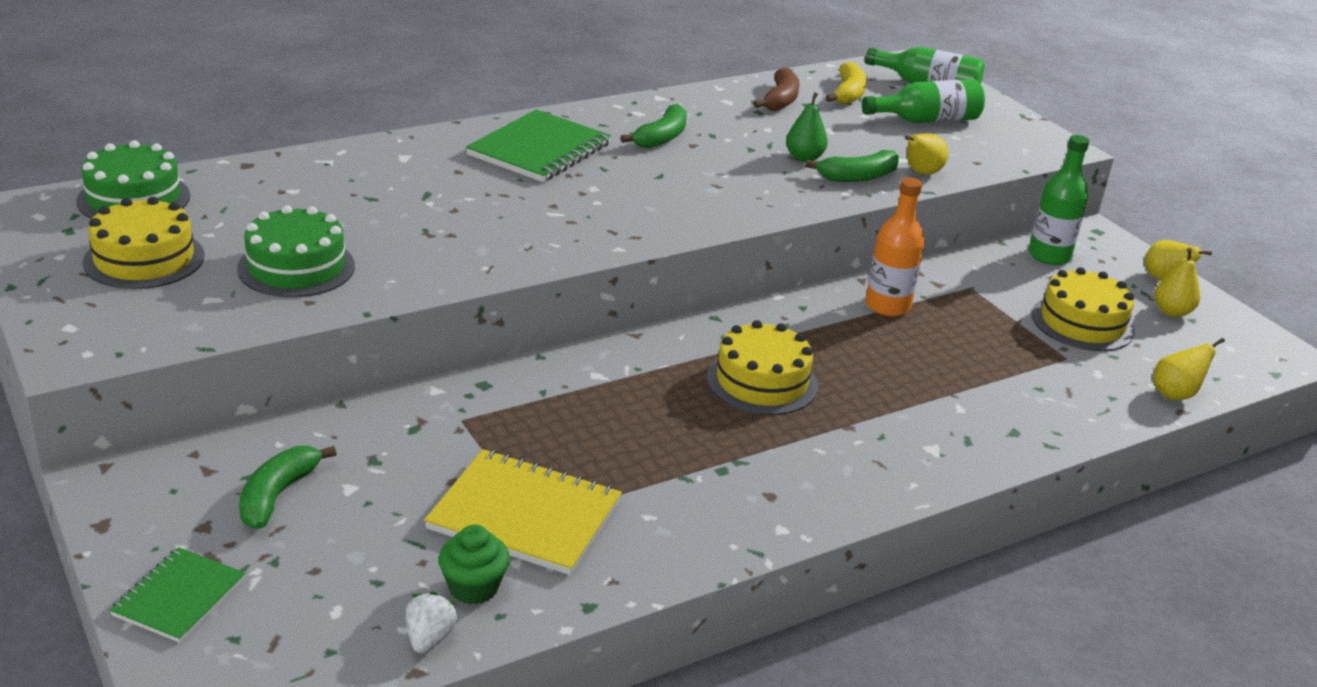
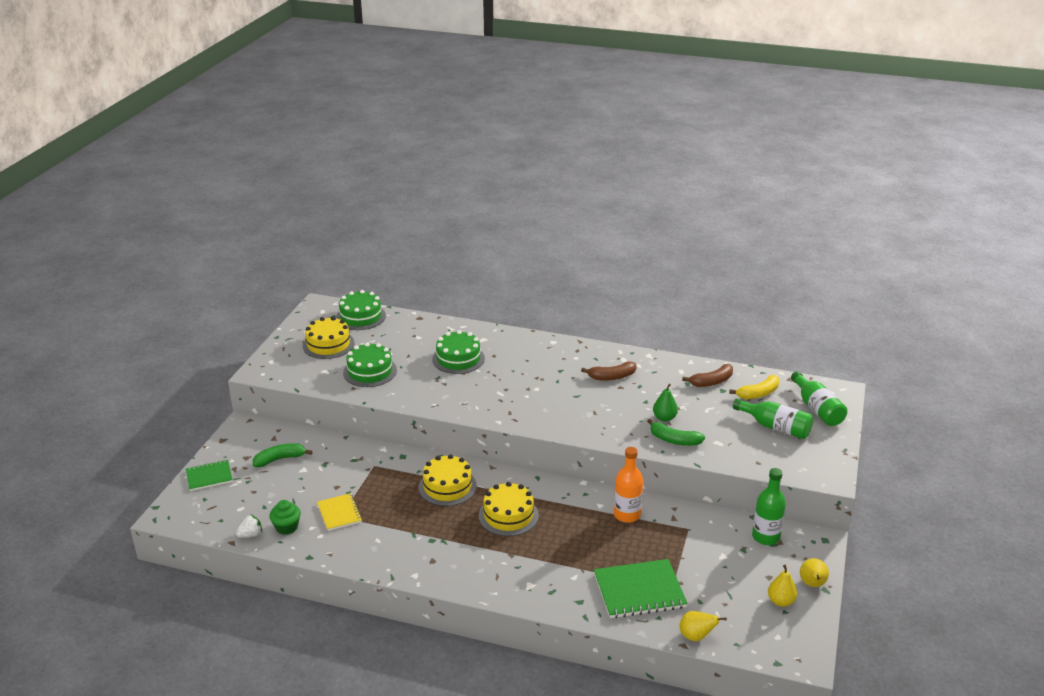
camera: 50 degrees right, 0 degrees up
(412, 195) = (458, 359): none -> green cake
(524, 515) = (339, 513): yellow notebook -> yellow notebook, size x0.60
(539, 150) = (545, 359): green notebook -> green notebook (639, 591)
(662, 137) = (612, 377): green banana -> brown banana
(921, 173) = (713, 453): yellow pear -> none
(1082, 323) = (715, 577): yellow cake -> yellow cake (447, 486)

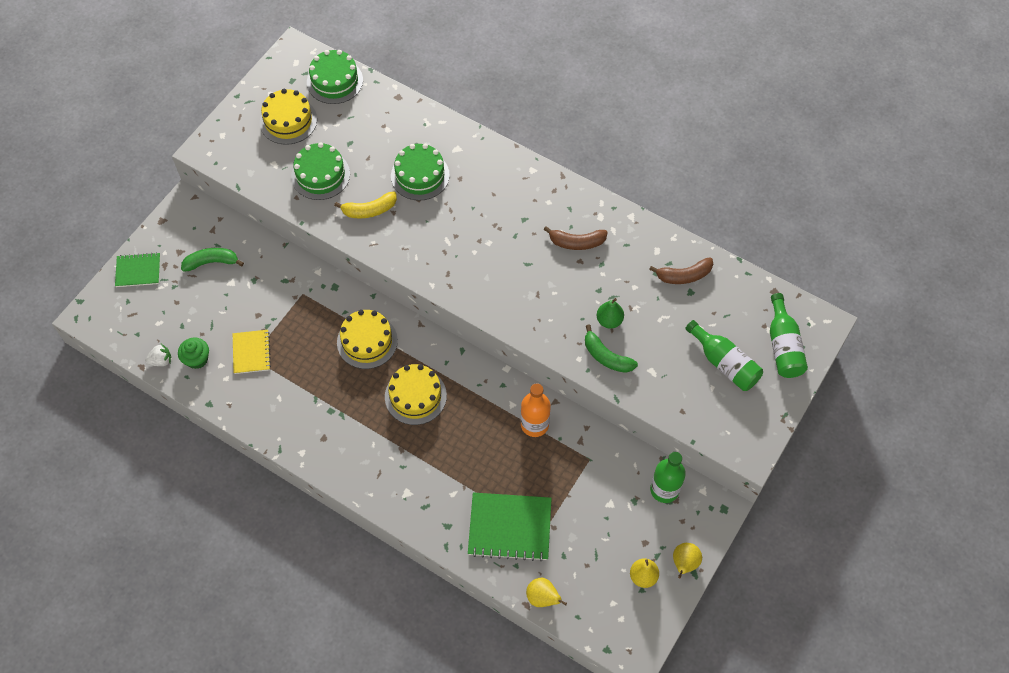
camera: 15 degrees right, 30 degrees up
(758, 393) = (728, 306): yellow banana -> yellow banana (369, 210)

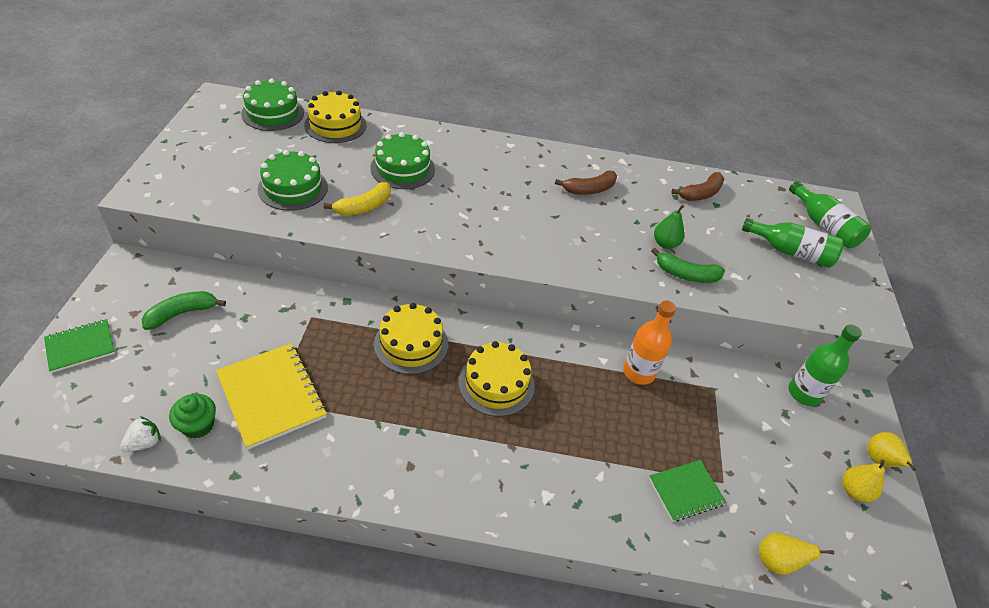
camera: 30 degrees left, 15 degrees down
(251, 352) = (272, 396): yellow notebook -> yellow notebook, size x1.67
(288, 121) = (234, 151): yellow cake -> yellow cake (335, 125)
(510, 527) = (686, 491): green notebook -> green notebook, size x0.60

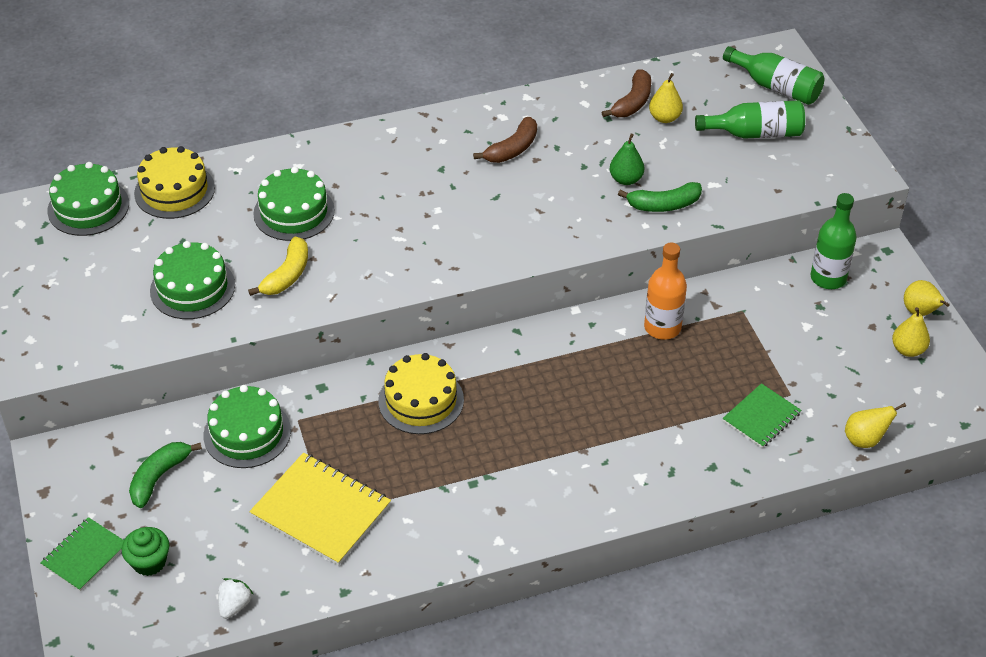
camera: 20 degrees left, 0 degrees up
(198, 425) = (272, 568): green cupcake -> green cupcake (149, 562)
(268, 310) = (247, 433): none -> green cake
(496, 383) = (531, 400): yellow cake -> none
(720, 213) = (664, 118): none -> yellow pear

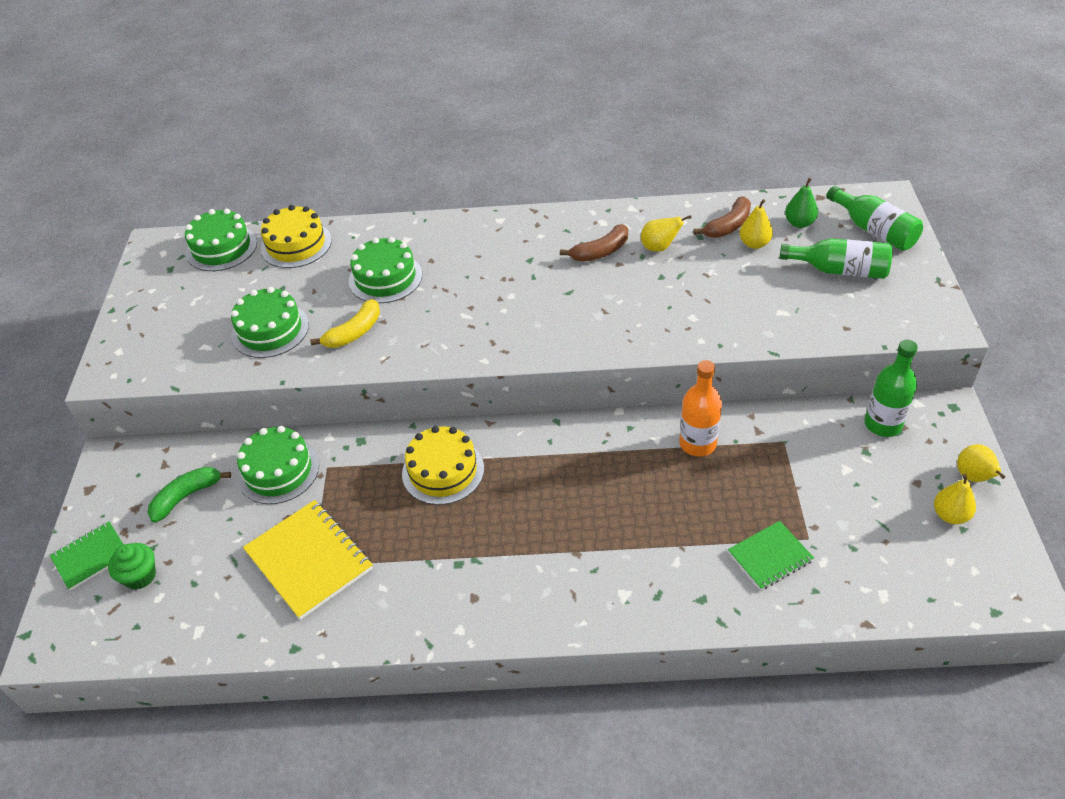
camera: 20 degrees right, 0 degrees up
(234, 605) = (191, 638): white strawberry -> none
(626, 179) = (697, 294): green pear -> green pear (799, 223)
(664, 205) = (726, 324): green banana -> none
(865, 439) = (876, 605): yellow pear -> yellow pear (659, 247)

